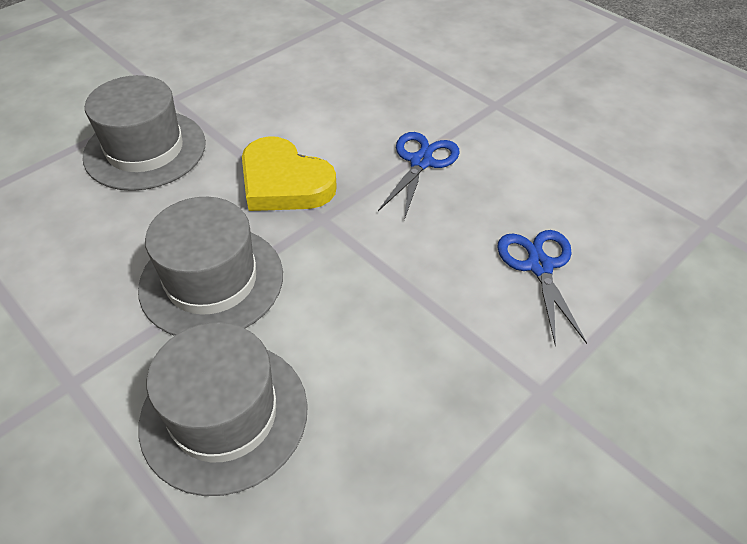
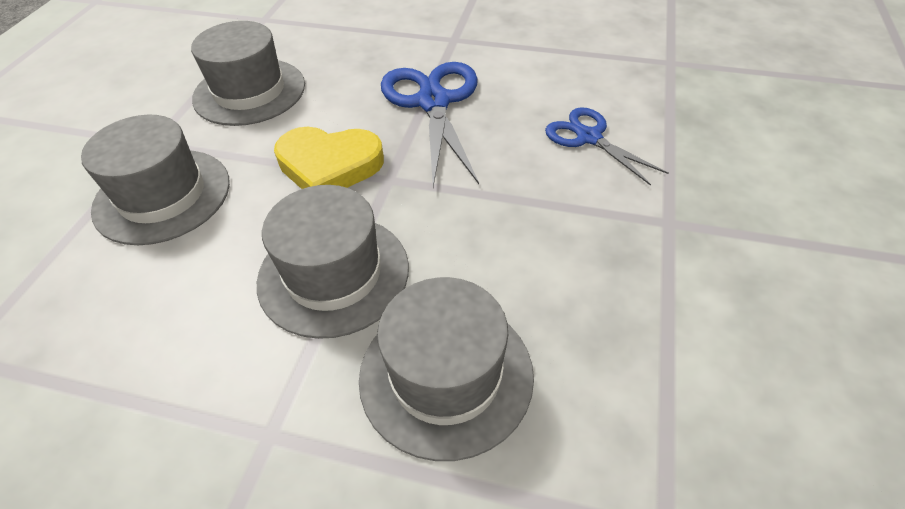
camera: 30 degrees left, 0 degrees up
(276, 84) = (249, 91): none -> grey hat
(421, 162) = (433, 102): blue scissors -> blue scissors, size x1.62

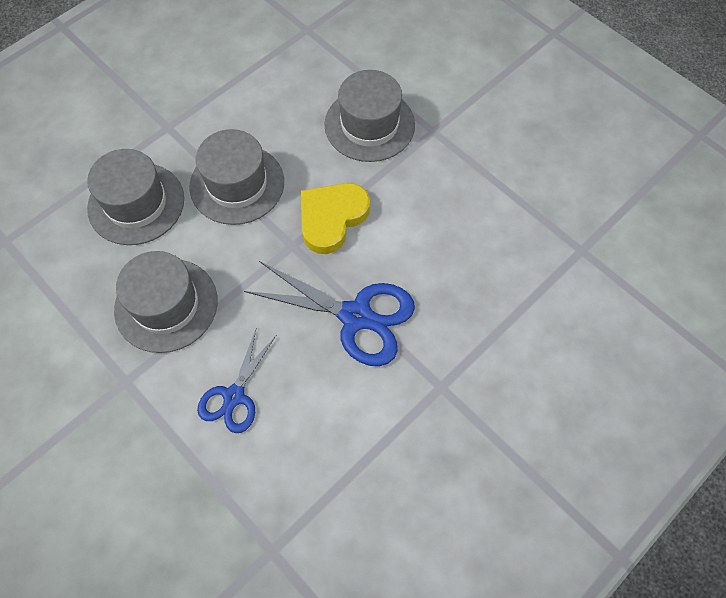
camera: 120 degrees right, 15 degrees up
(249, 91) = (459, 202): grey hat -> grey hat (166, 305)
(588, 137) = (234, 396): blue scissors -> blue scissors turned 120 degrees clockwise

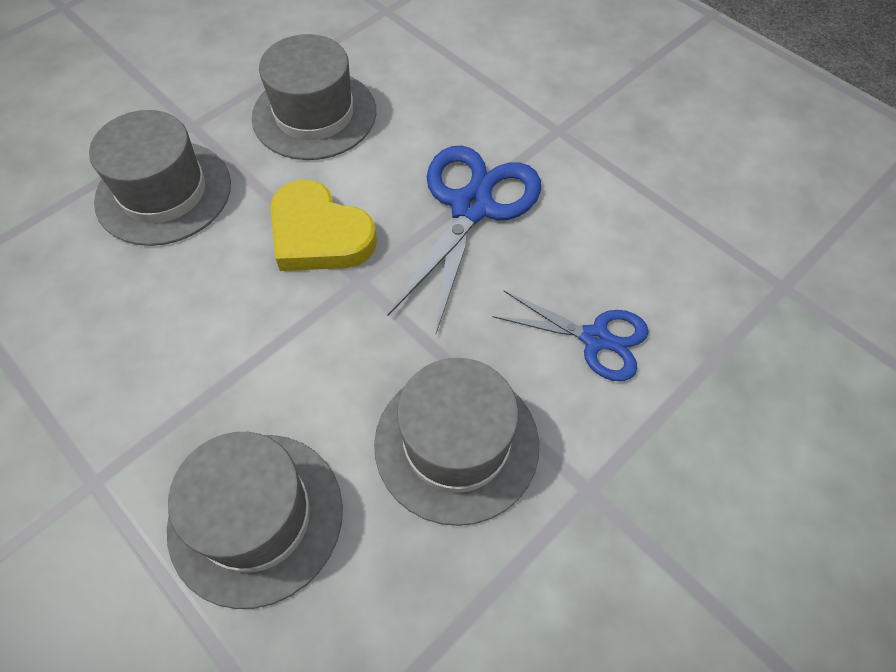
camera: 90 degrees left, 5 degrees down
(237, 184) = (240, 358): grey hat -> grey hat (314, 114)

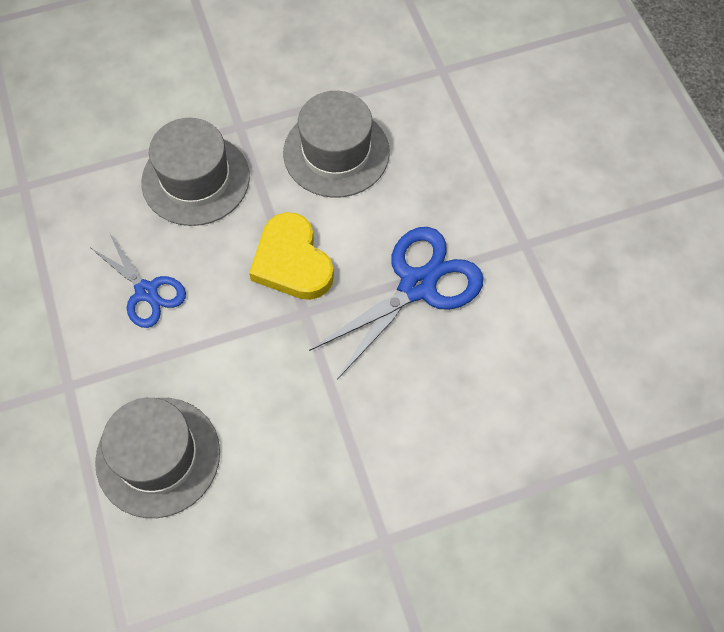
camera: 25 degrees right, 5 degrees up
(456, 443) = (311, 466): grey hat -> none
(595, 339) = (452, 434): blue scissors -> blue scissors (146, 292)

